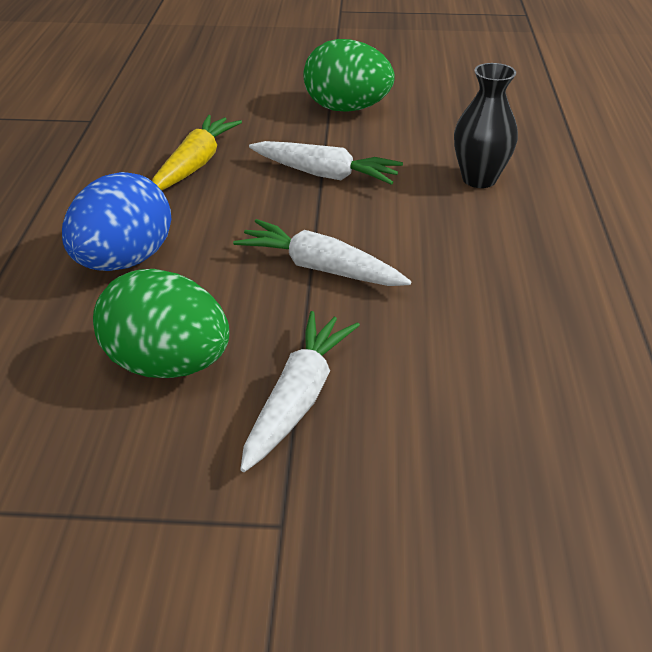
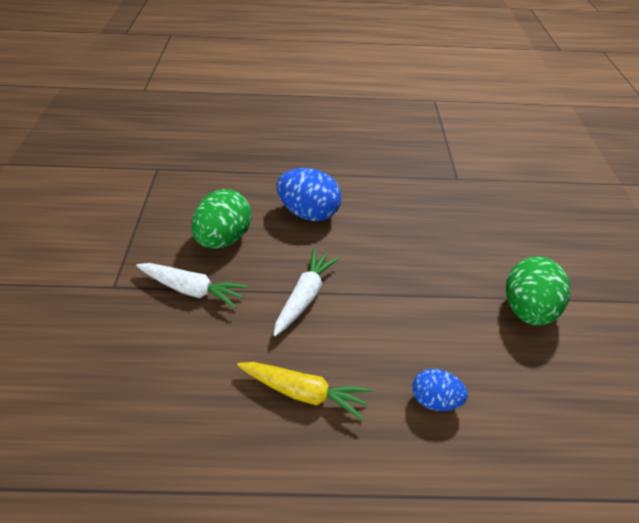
camera: 85 degrees right, 5 degrees up
(195, 164) = (415, 230): yellow carrot -> yellow carrot (303, 392)
(324, 174) = (418, 297): white carrot -> none
(479, 179) = (434, 400): black vase -> blue egg

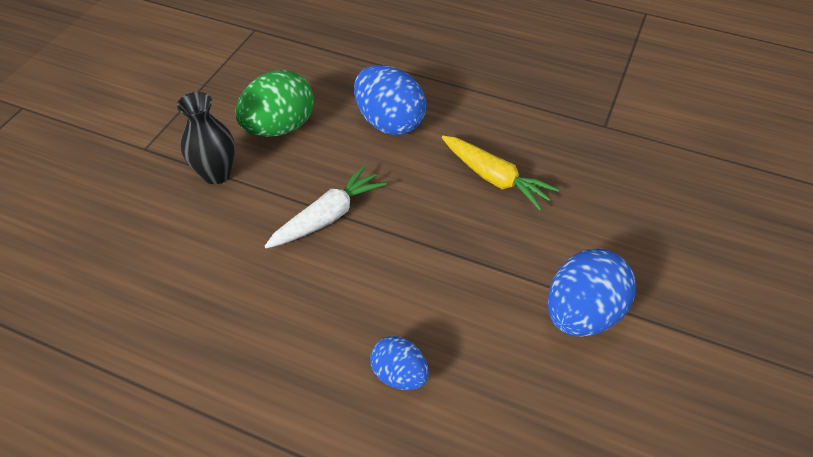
camera: 25 degrees right, 5 degrees up
(191, 289) = (216, 174): white carrot -> black vase
(303, 392) = (265, 317): yellow carrot -> yellow carrot (494, 178)
(527, 309) = (582, 313): green egg -> blue egg

